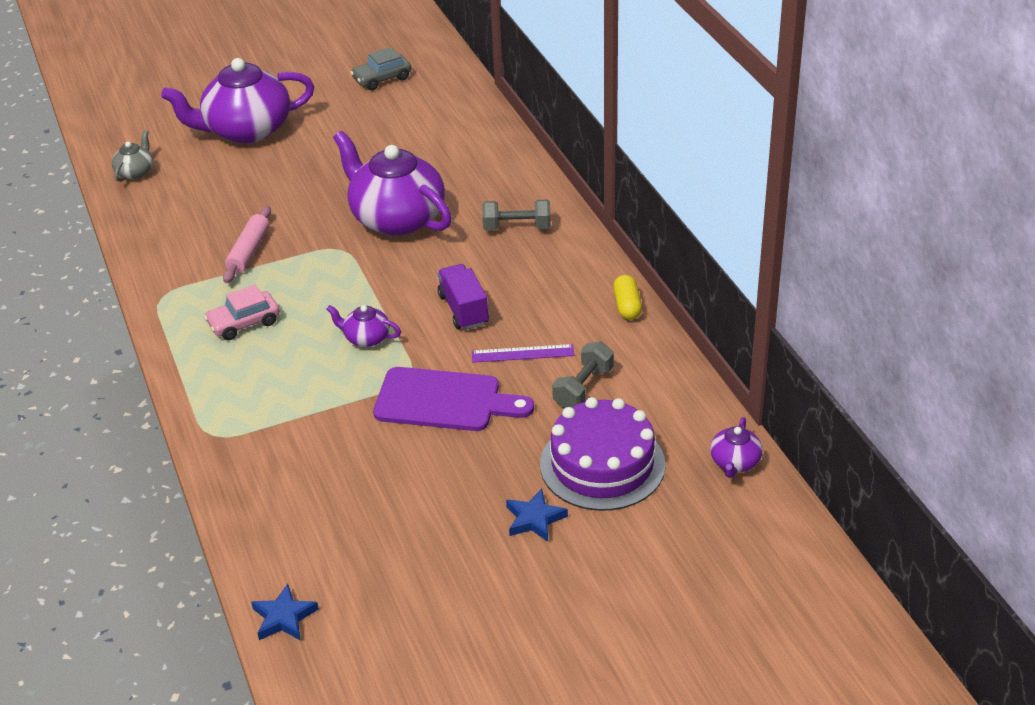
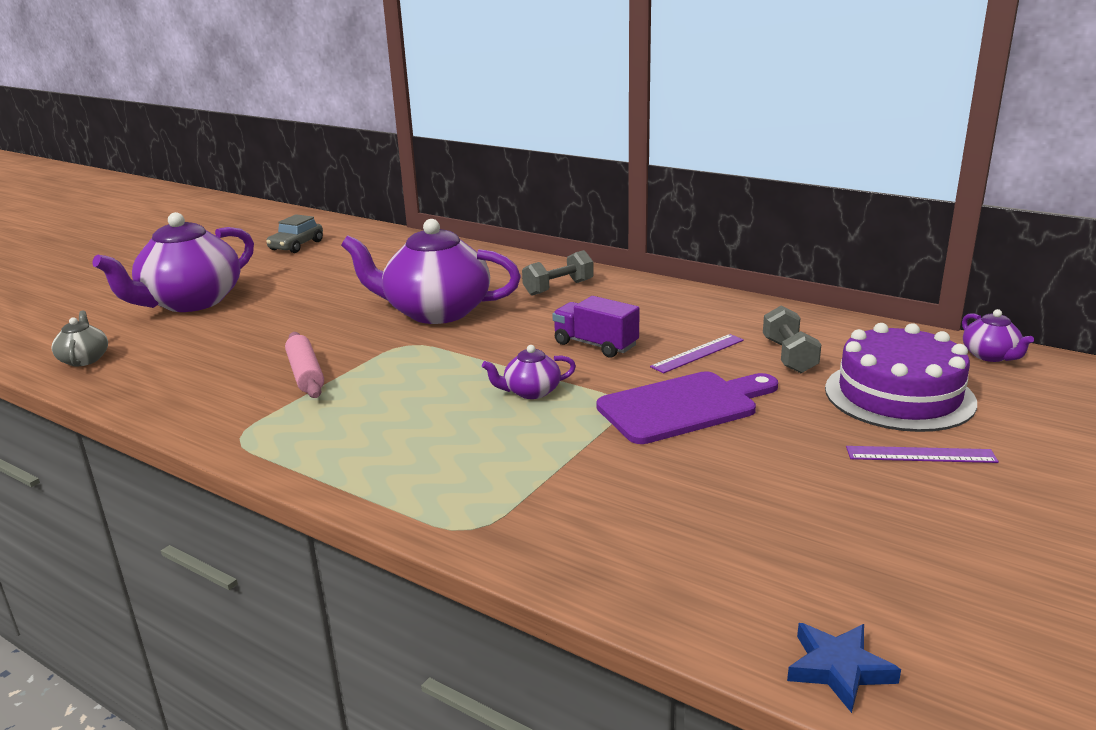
camera: 35 degrees left, 15 degrees down
(244, 323) = (375, 425): pink car -> none
(534, 519) = (920, 455): blue star -> purple ruler
(627, 306) = (730, 301): yellow capsule -> none

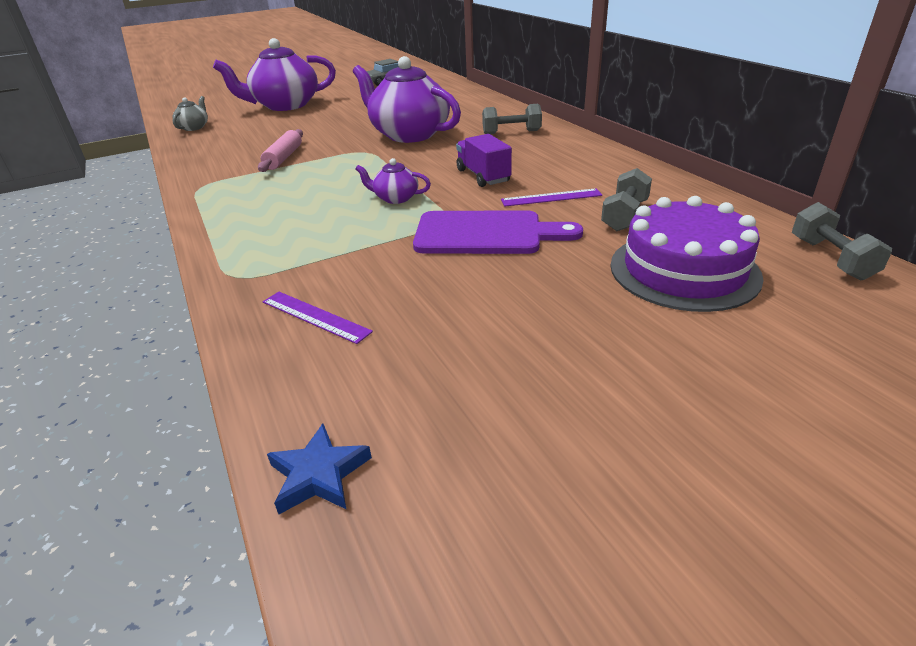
camera: 30 degrees right, 10 degrees up
(920, 455) = (635, 326): purple ruler -> purple ruler (315, 316)
(990, 356) = (831, 259): purple teapot -> grey dumbbell

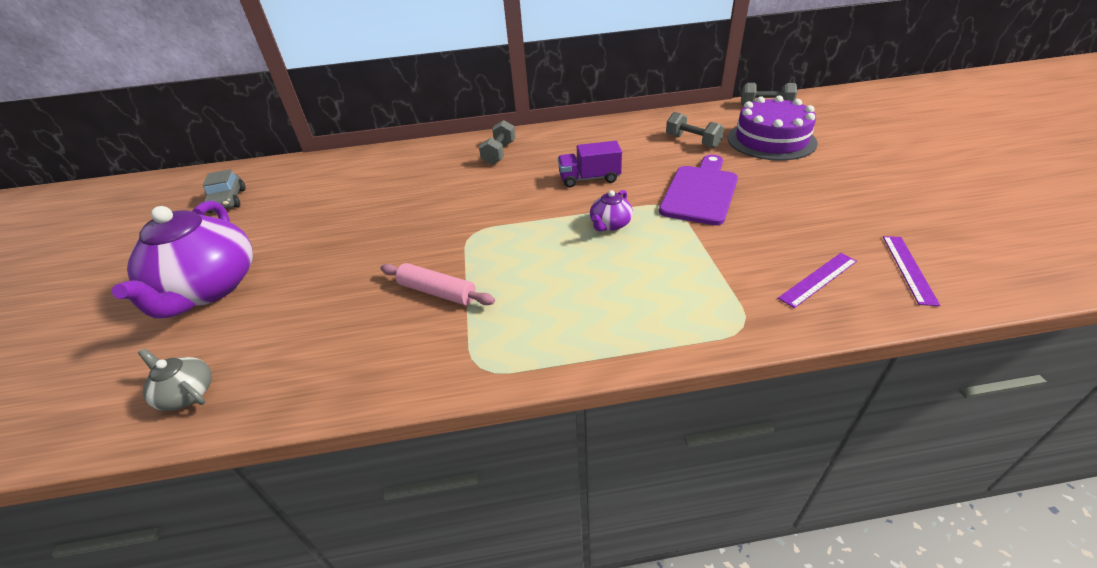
camera: 70 degrees left, 5 degrees up
(319, 474) = (998, 284): blue star -> none
(409, 134) = (447, 202): purple teapot -> none
(551, 197) = (650, 159): purple ruler -> purple ruler (908, 268)

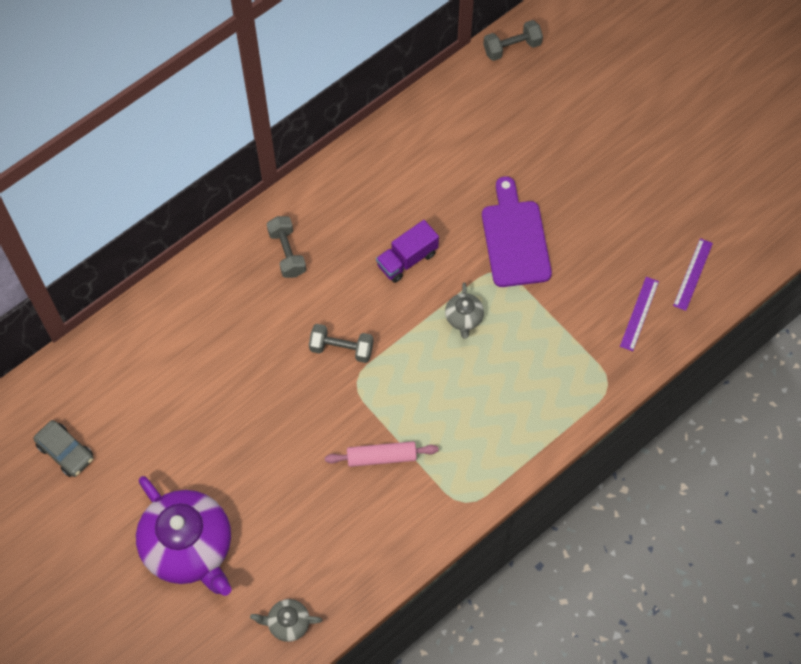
camera: 35 degrees left, 25 degrees up
(610, 224) = (464, 318): purple teapot -> grey teapot
(692, 141) = (470, 153): grey dumbbell -> grey dumbbell (341, 349)
(771, 140) = (542, 122): purple cake -> none
(908, 268) = (693, 274): purple ruler -> purple ruler turned 45 degrees clockwise

